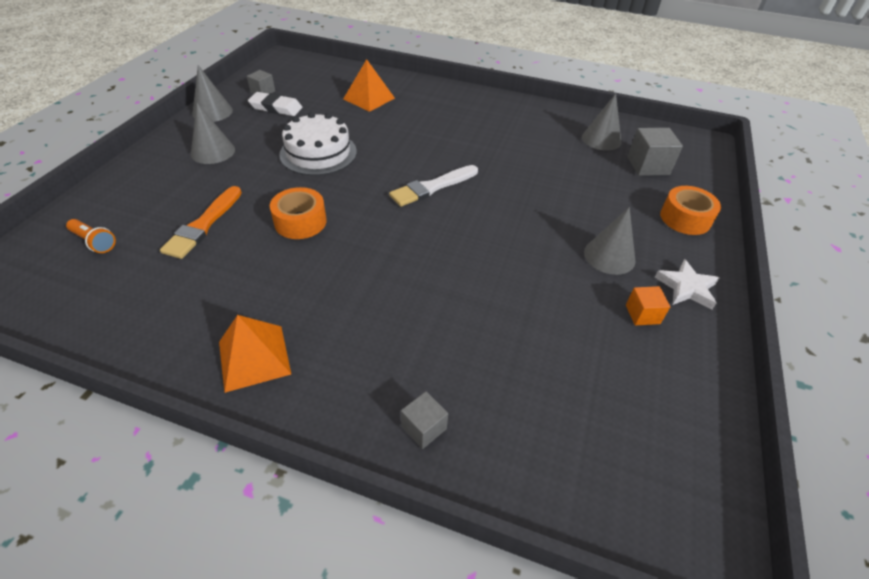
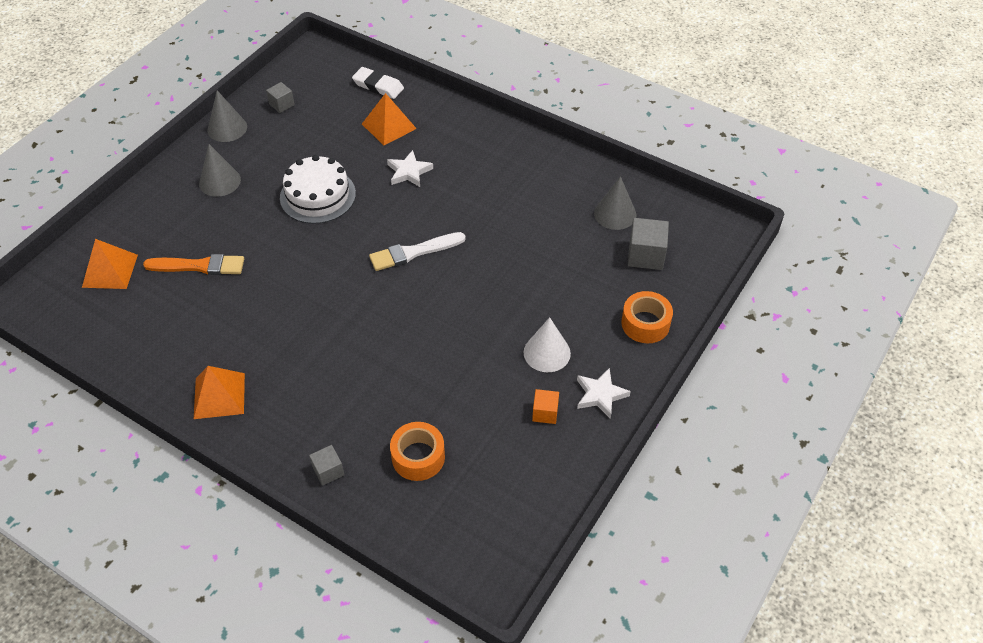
camera: 15 degrees right, 5 degrees up
(94, 242) = (110, 271): orange flashlight -> orange pyramid
(203, 225) = (199, 266): orange brush -> orange brush turned 120 degrees counterclockwise
(276, 108) = (290, 129): white eraser -> white eraser (378, 86)
(300, 222) = (282, 274): orange tape -> orange tape (418, 457)
(401, 127) = (409, 172): none -> white star
(609, 256) = (547, 353): grey cone -> white cone

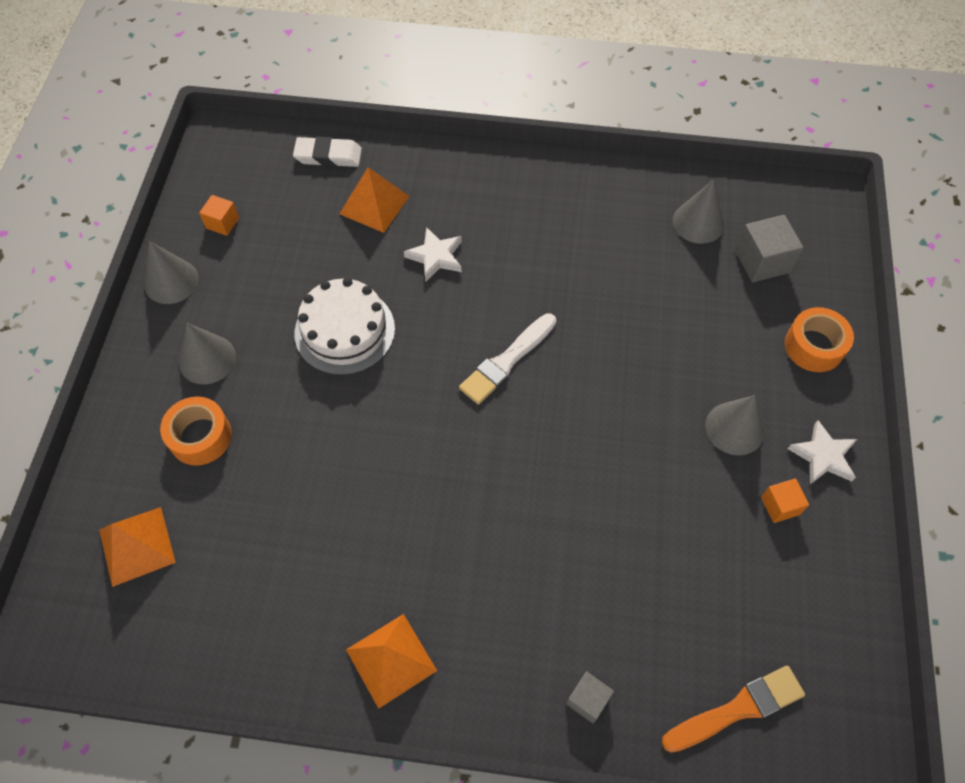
camera: 25 degrees left, 10 degrees up
(199, 266) = (253, 489): orange brush -> orange brush (737, 709)
(282, 104) = (222, 223): grey cube -> orange cube
(418, 457) = (678, 630): orange tape -> orange tape (200, 436)
(547, 353) = (734, 428): white cone -> grey cone

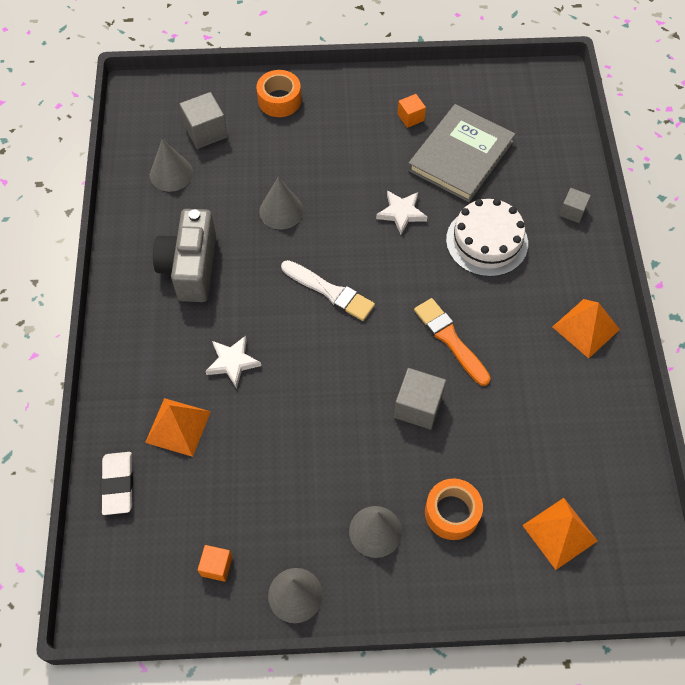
camera: 100 degrees left, 0 degrees up
(334, 427) = (418, 406): none -> grey cube
(345, 331) = (323, 420): white cake -> white cake (487, 241)
(563, 230) = (190, 267): none -> grey camera
(705, 560) = (460, 156): none -> grey book
(734, 428) = (357, 143): grey cone -> grey cone (281, 211)
(737, 709) = (551, 135): orange brush -> orange brush (450, 339)
(823, 456) = (368, 95): white star -> white star (401, 213)

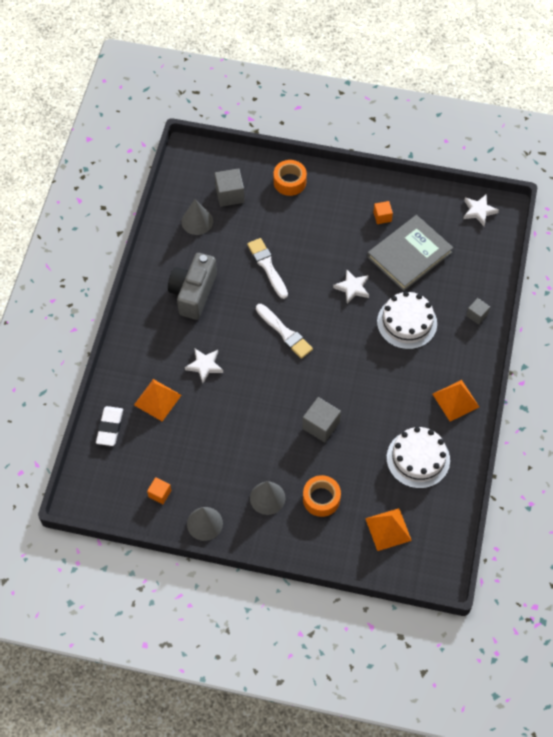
camera: 15 degrees right, 0 degrees up
(281, 211) = (267, 266): grey cone -> white brush
(450, 339) = (357, 385): orange brush -> none
(528, 86) = (479, 211): none -> white star
(565, 420) = (418, 459): none -> white cake

